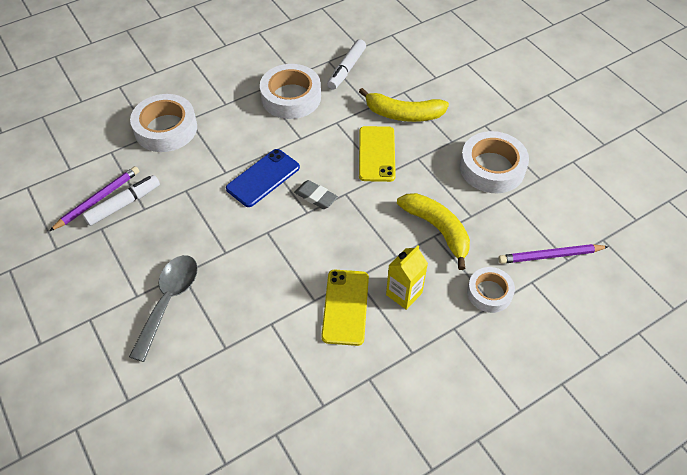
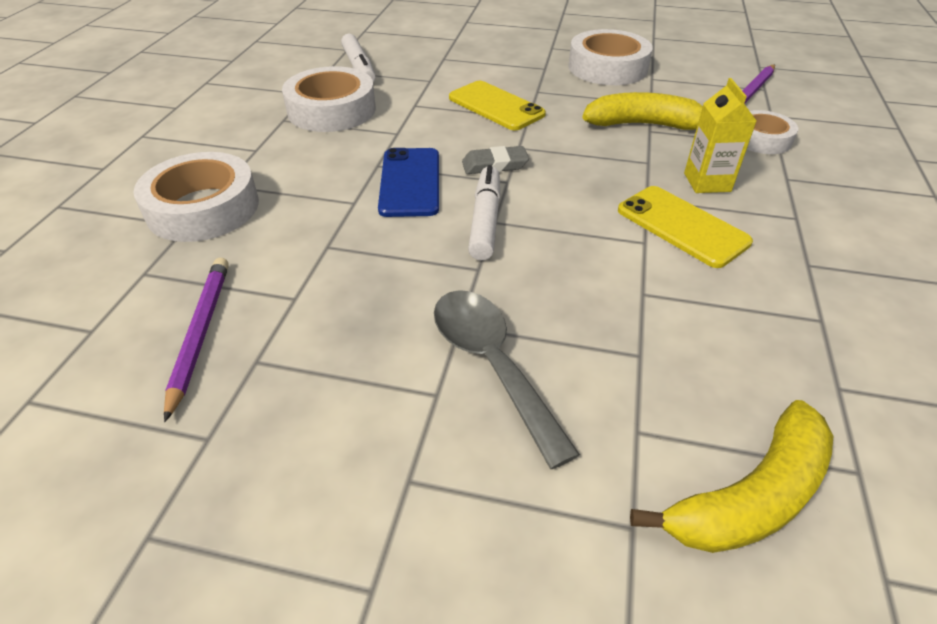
camera: 45 degrees left, 10 degrees down
(124, 204) = (254, 312): white marker -> white marker (485, 220)
(403, 114) = (470, 71): yellow banana -> yellow banana (750, 496)

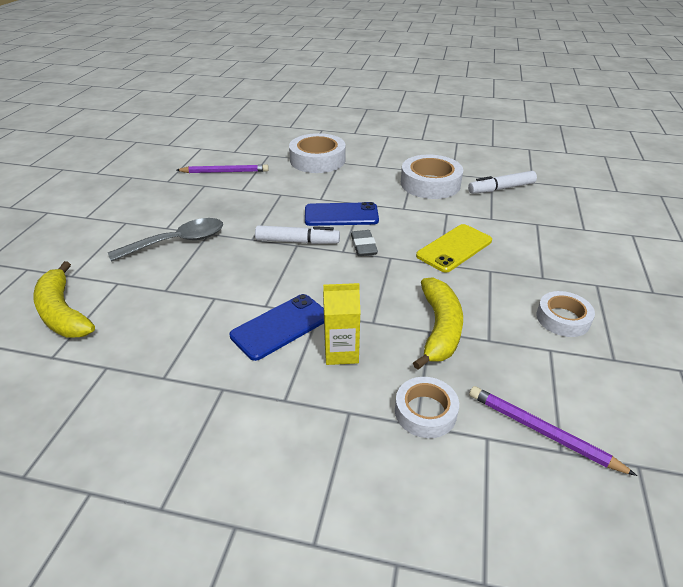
camera: 90 degrees right, 5 degrees down
(607, 68) = (563, 319): white tape -> white tape, size x0.61
(682, 226) = (281, 326): yellow phone -> blue phone

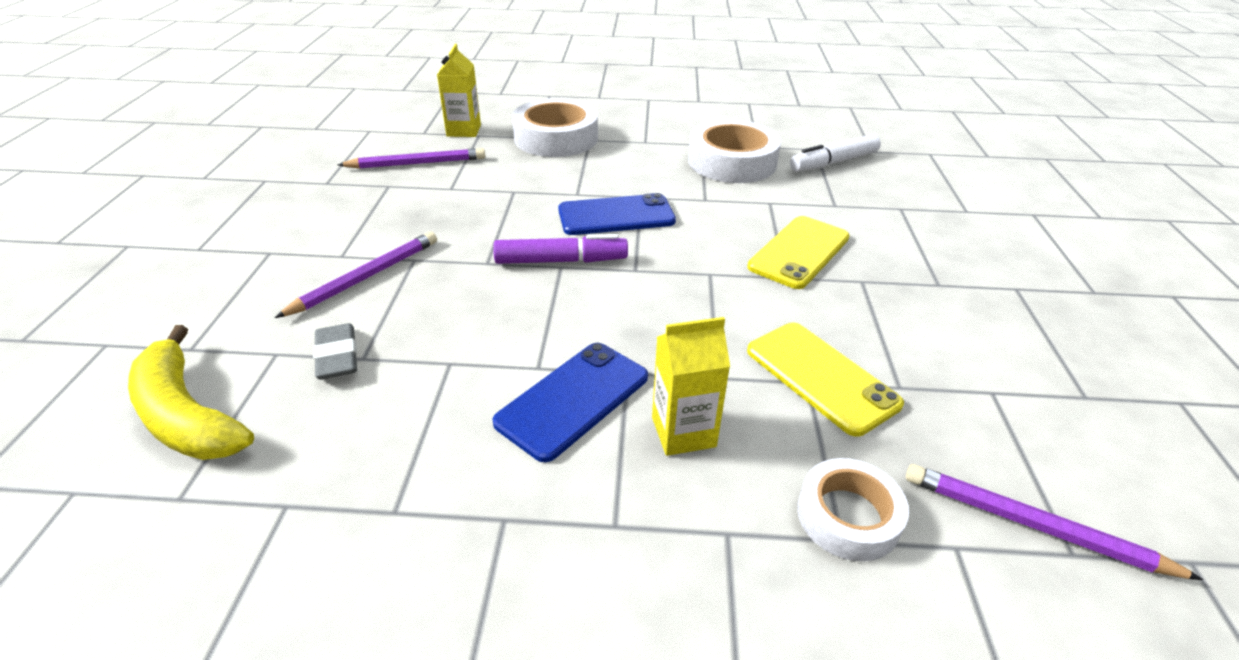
camera: 10 degrees left, 0 degrees up
(177, 242) = (366, 277): grey spoon -> purple pencil
(259, 151) = (463, 130): none -> yellow carton
(297, 241) = (561, 261): white marker -> purple marker
(363, 246) = (665, 260): grey eraser -> grey eraser (337, 356)
(439, 329) = (821, 377): yellow banana -> yellow phone
(563, 319) = (991, 343): white tape -> none

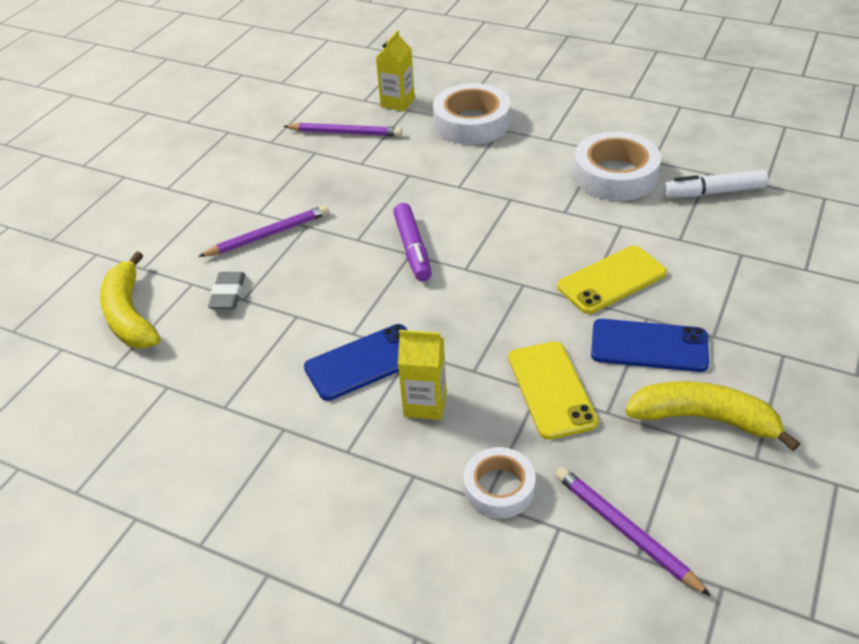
camera: 25 degrees right, 5 degrees up
(561, 261) = (412, 249): purple marker -> purple marker turned 60 degrees clockwise
(616, 216) = (478, 214): blue phone -> blue phone (649, 346)
(1002, 369) = (704, 419): none -> yellow banana

